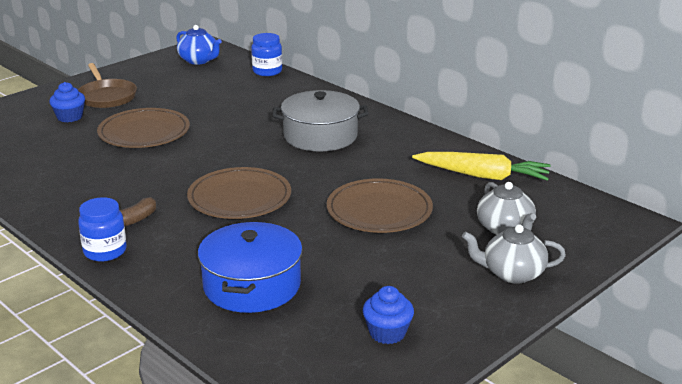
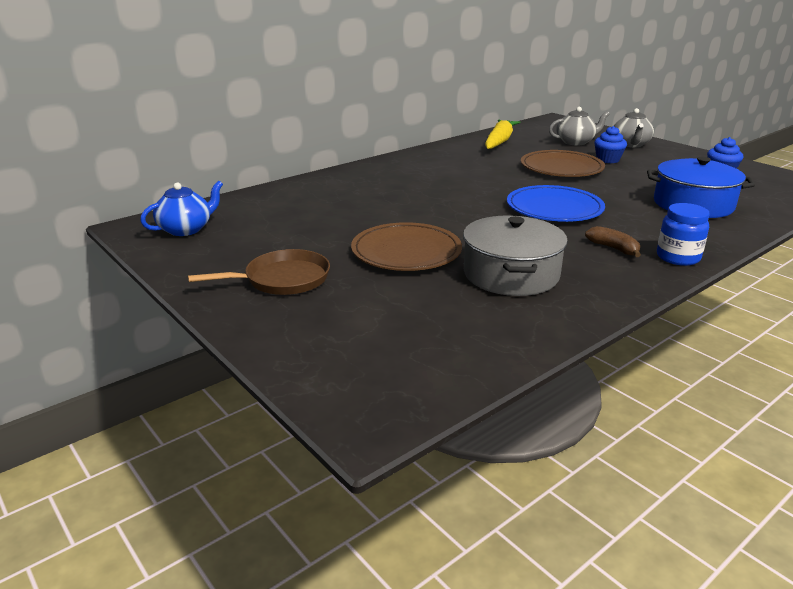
camera: 85 degrees left, 0 degrees up
(70, 117) = (346, 300): blue cupcake -> blue cupcake (608, 160)
(239, 198) = (554, 208): brown plate -> blue plate
(267, 71) = (250, 197): blue jar -> none
(320, 136) = (426, 180): grey pot -> grey pot (511, 274)

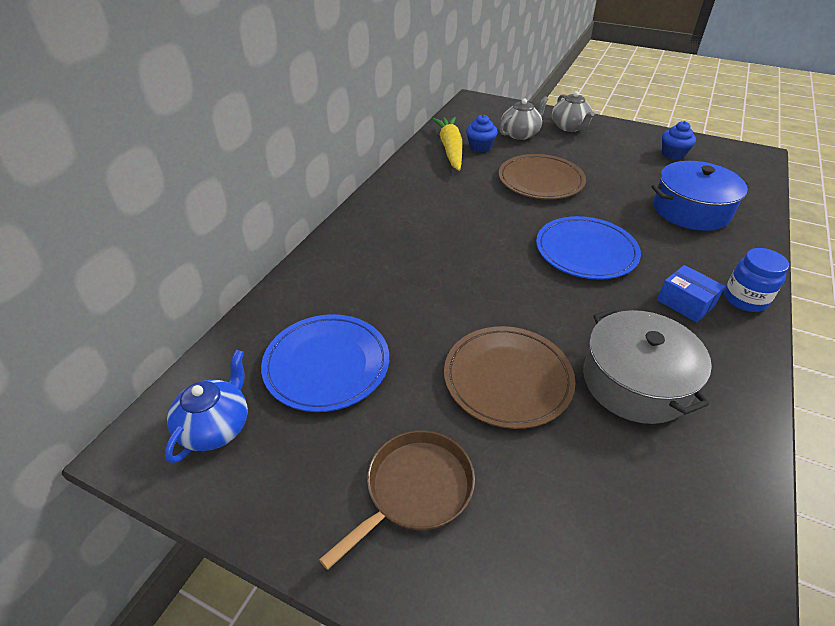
camera: 25 degrees left, 15 degrees up
(282, 220) = (327, 365): none -> blue plate
(608, 160) = (569, 157): blue cupcake -> blue cupcake (480, 147)
(613, 248) = (685, 303): brown banana -> blue box

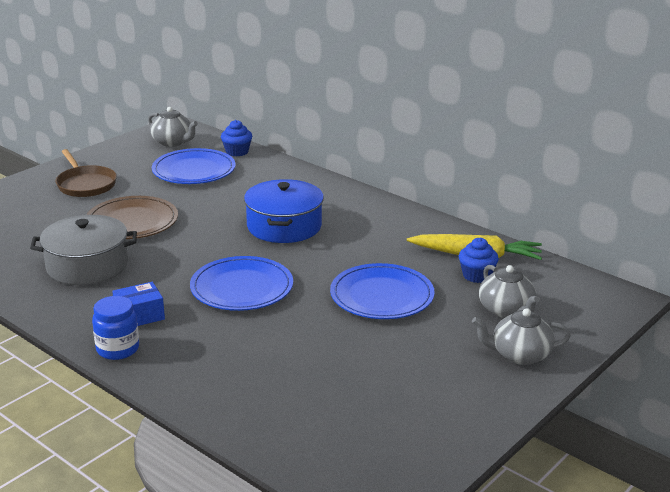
camera: 105 degrees right, 15 degrees down
(216, 427) = (173, 142): blue teapot -> grey teapot
(540, 181) = (382, 296): brown plate -> blue plate
(673, 154) = (410, 420): blue cupcake -> blue cupcake (237, 152)
(691, 210) = (270, 378): blue pot -> blue pot (284, 226)

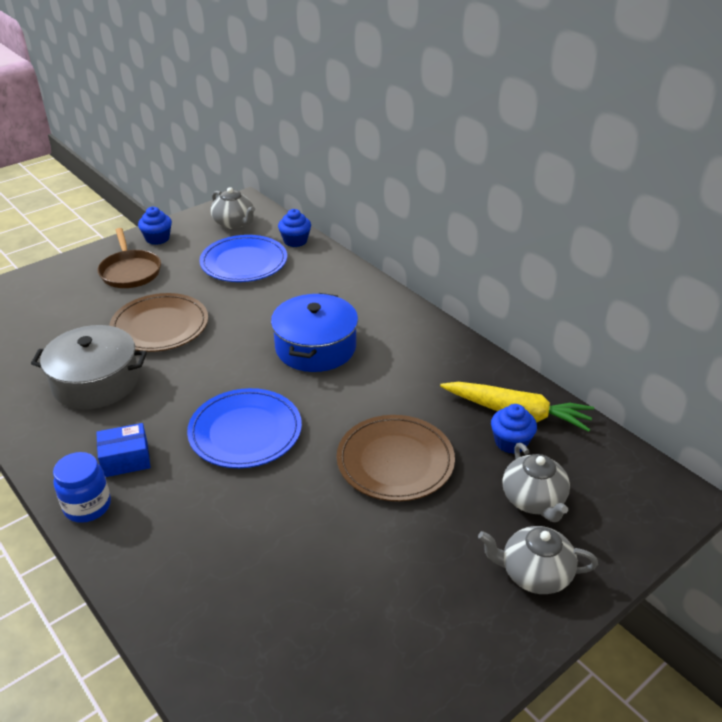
camera: 10 degrees right, 10 degrees up
(102, 158) = (157, 238): none -> blue cupcake
(382, 296) = (395, 461): blue plate -> brown plate

